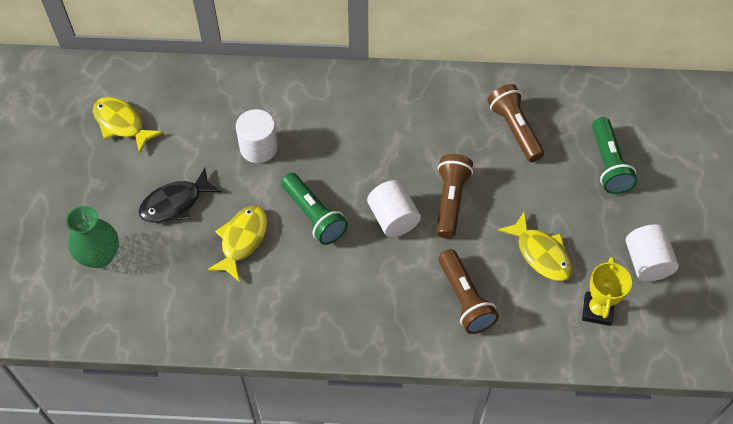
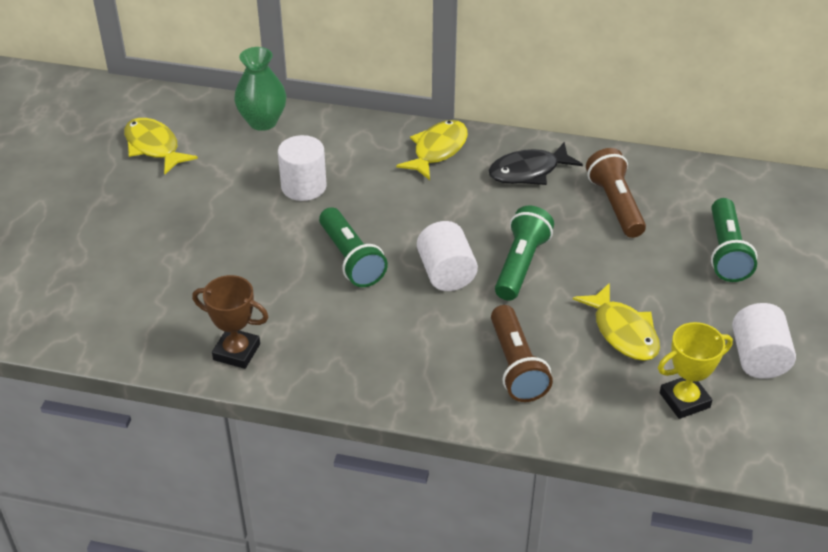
camera: 10 degrees right, 15 degrees down
(100, 256) = (89, 266): green vase -> green vase (263, 121)
(175, 203) = (191, 227): black fish -> black fish (528, 171)
(242, 240) = (259, 272): yellow fish -> yellow fish (437, 150)
(242, 321) = (236, 352): none -> brown trophy
(450, 200) = (521, 264): brown flashlight -> green flashlight
(597, 310) = (684, 400): yellow trophy -> yellow trophy turned 45 degrees clockwise

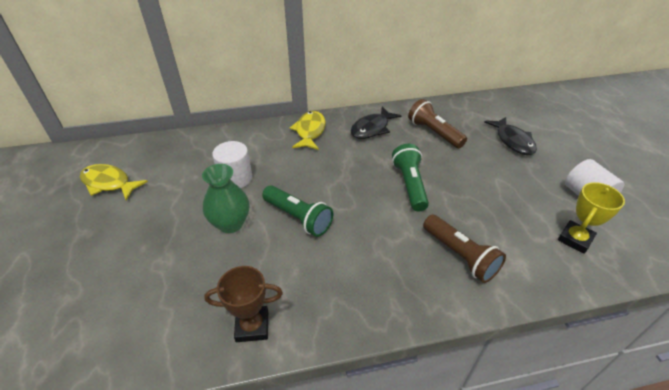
camera: 25 degrees left, 0 degrees up
(263, 121) = (184, 145): green vase -> green vase (230, 224)
(446, 273) = (368, 206): white cylinder -> none
(623, 332) = (502, 207): yellow fish -> none
(726, 252) = (513, 141): green flashlight -> black fish

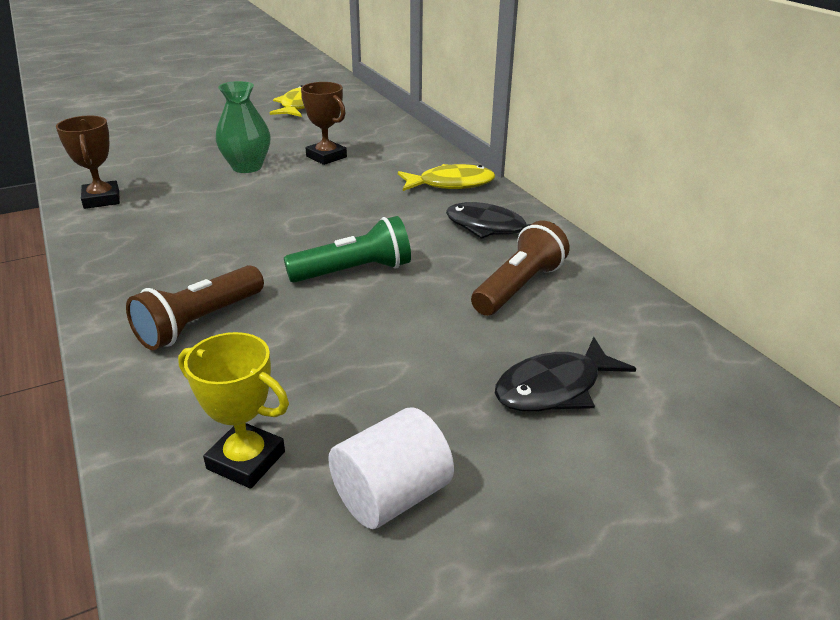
camera: 75 degrees right, 10 degrees down
(236, 178) = (326, 157): white cylinder -> brown trophy
(298, 218) = (262, 200): green flashlight -> none

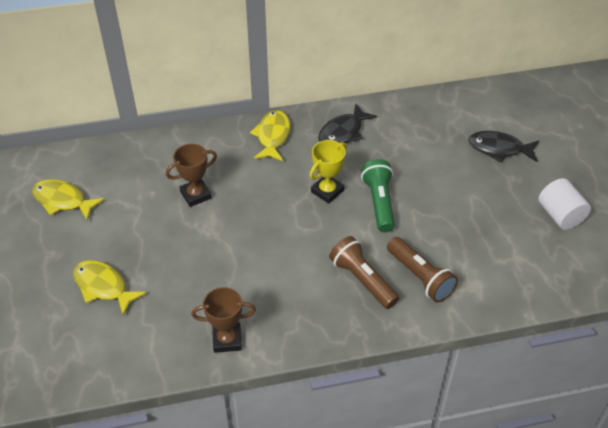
camera: 75 degrees left, 15 degrees up
(185, 136) = (103, 287): none -> yellow fish
(246, 460) = (535, 261): yellow trophy -> yellow trophy (327, 191)
(247, 167) = (196, 245): green vase -> none
(519, 287) = (412, 138): brown flashlight -> brown flashlight (362, 280)
(554, 388) = (499, 149): black fish -> black fish turned 120 degrees clockwise

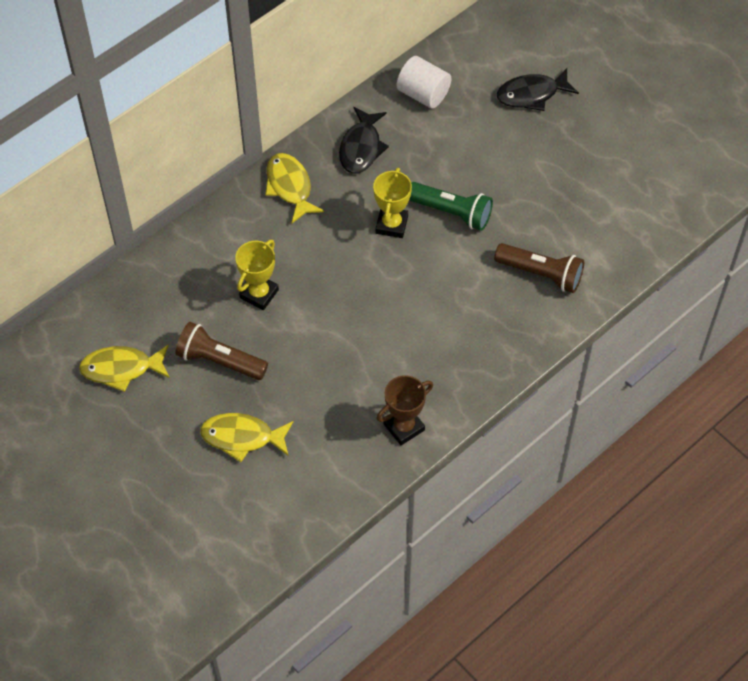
camera: 30 degrees left, 10 degrees up
(196, 195) = (259, 294): brown trophy -> yellow trophy
(362, 280) = (489, 303): brown flashlight -> brown flashlight (219, 361)
(379, 202) = (451, 212): green flashlight -> green flashlight turned 150 degrees clockwise
(560, 215) = (631, 144): white cylinder -> white cylinder (423, 94)

